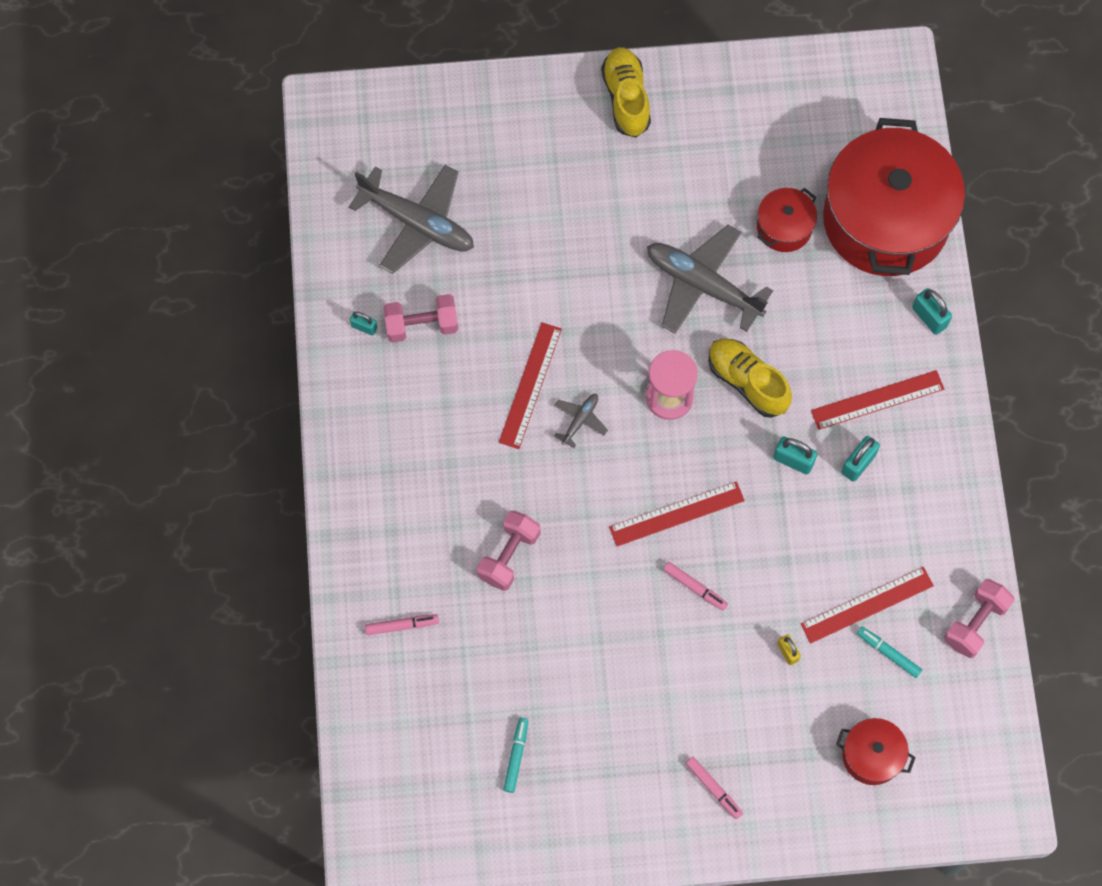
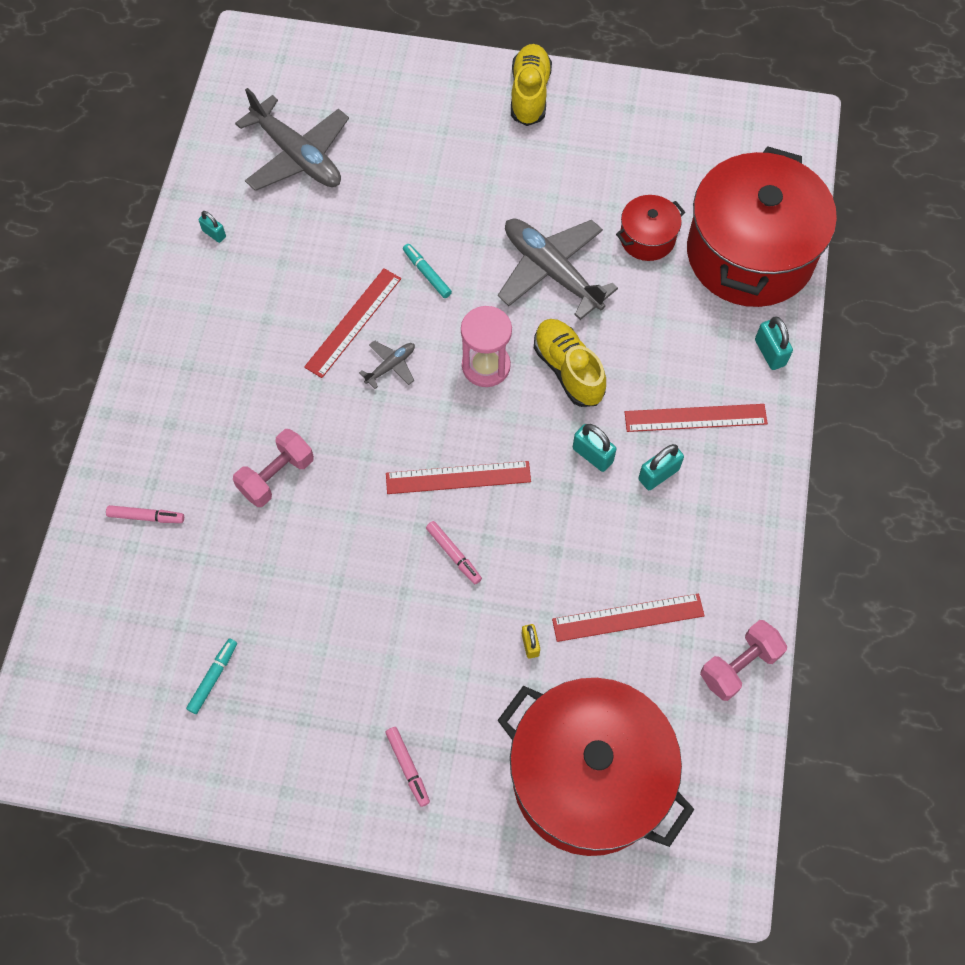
camera: 15 degrees right, 5 degrees down
(422, 325) = (269, 244): pink dumbbell -> none
(871, 755) = (588, 777): red pot -> red pot, size x2.28
(888, 653) = (637, 673): turquoise marker -> turquoise marker (427, 273)

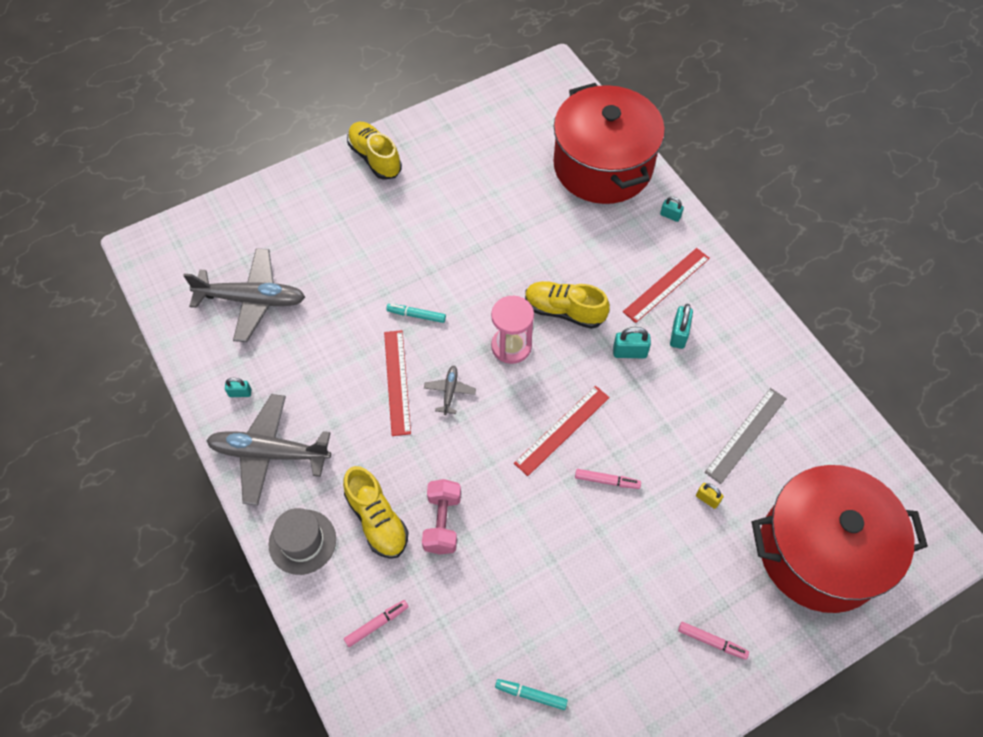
camera: 40 degrees left, 5 degrees down
(150, 401) = (302, 542): none -> grey hat
(213, 677) = (531, 695): turquoise marker -> turquoise marker turned 60 degrees counterclockwise
(225, 430) = (377, 520): none -> yellow shoe
(551, 271) = (495, 258): grey plane -> grey plane (269, 453)
(628, 618) = (746, 435): red ruler -> grey ruler
(647, 238) = (534, 197): red pot -> none
(739, 666) = (833, 412): pink dumbbell -> none
(770, 352) = (670, 216): turquoise padlock -> turquoise padlock, size x0.65

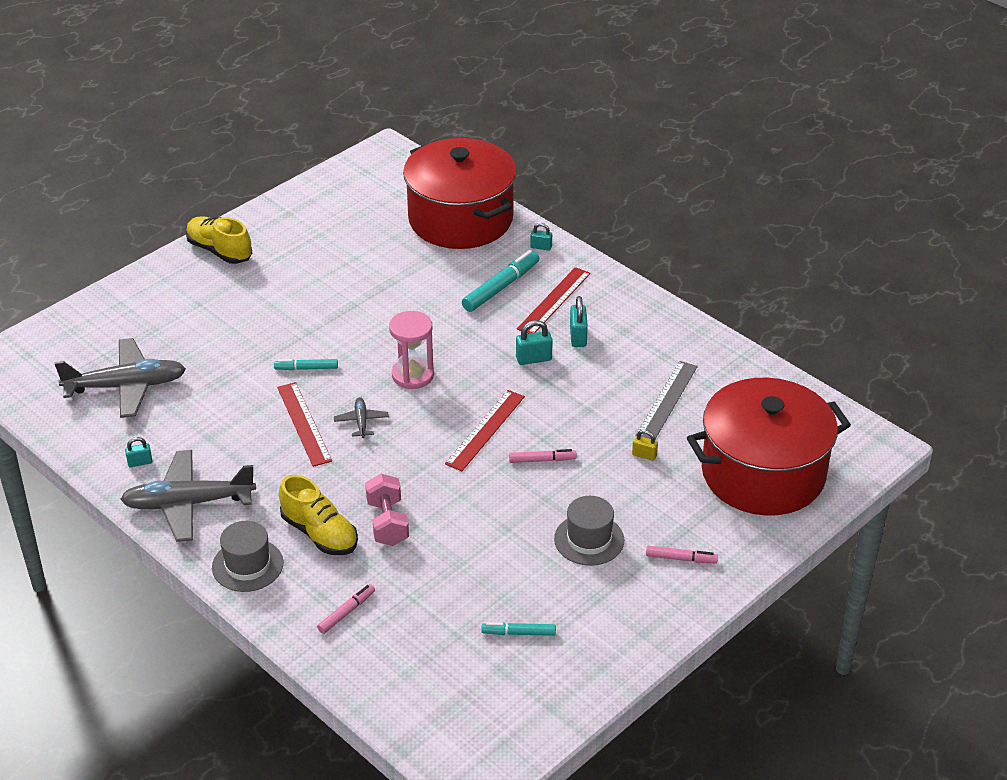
camera: 15 degrees left, 20 degrees down
(564, 311) = (458, 339): yellow shoe -> none
(620, 257) = (501, 287): none -> turquoise marker
(627, 593) = (589, 539): none -> grey hat

